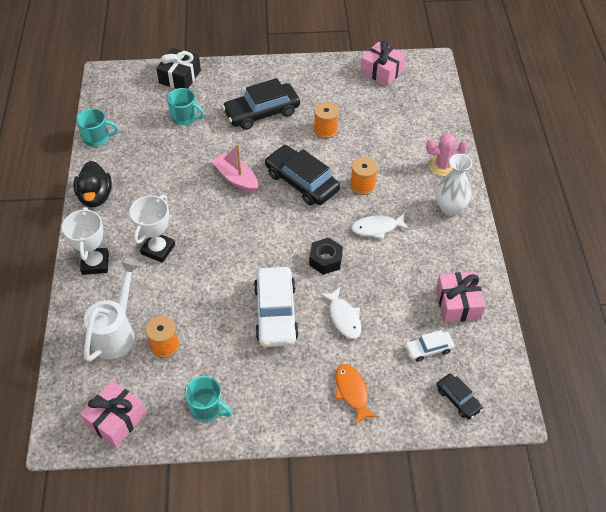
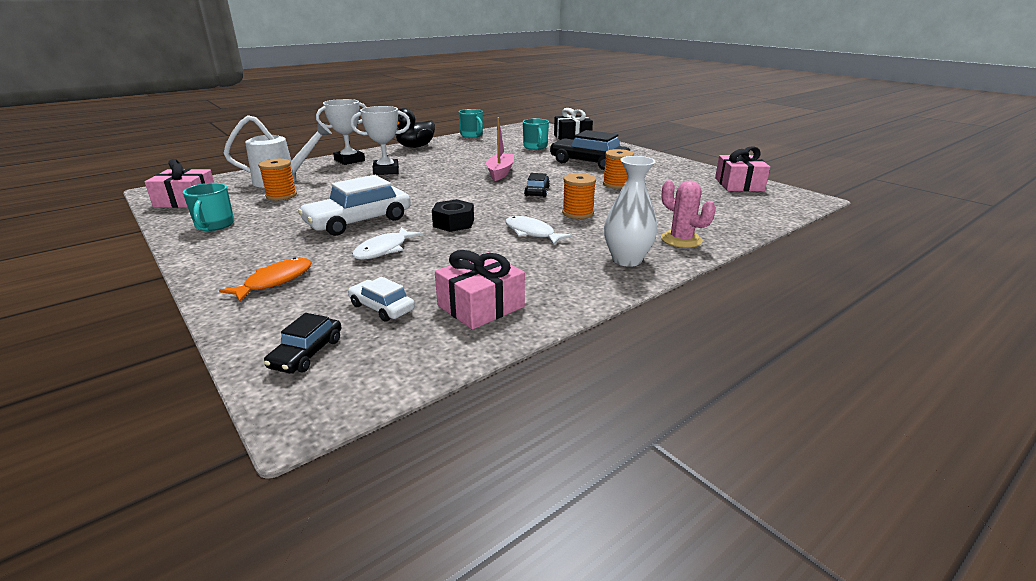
camera: 55 degrees right, 25 degrees down
(302, 182) = (537, 192): black car -> black car, size x0.52

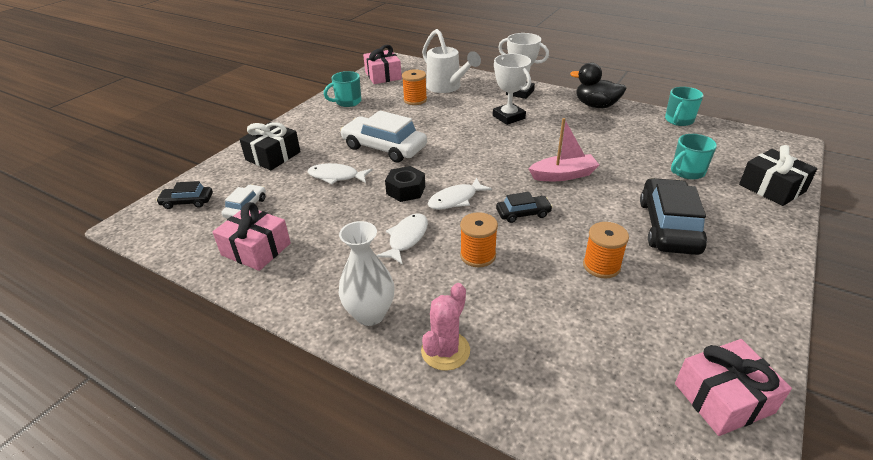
camera: 70 degrees right, 10 degrees up
(275, 281) = (273, 156): orange fish -> black gift
(493, 208) = (455, 199): none -> white fish

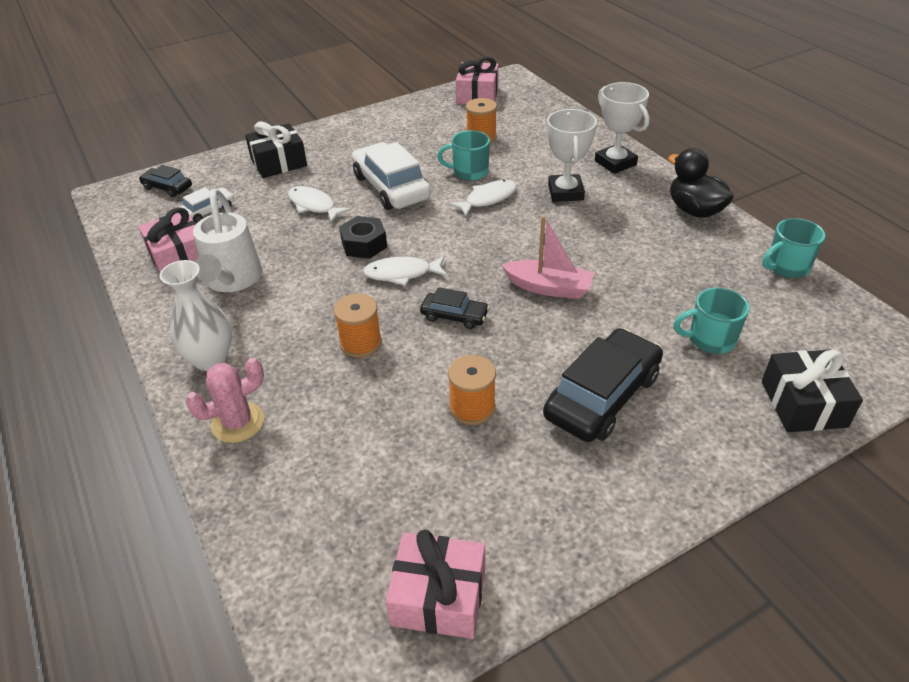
camera: 30 degrees right, 5 degrees up
(347, 102) = (407, 119): turquoise mug -> turquoise mug (469, 172)
(407, 238) = (313, 298): white fish -> white fish (488, 199)
(447, 87) = (534, 131): white watering can -> white watering can (232, 281)

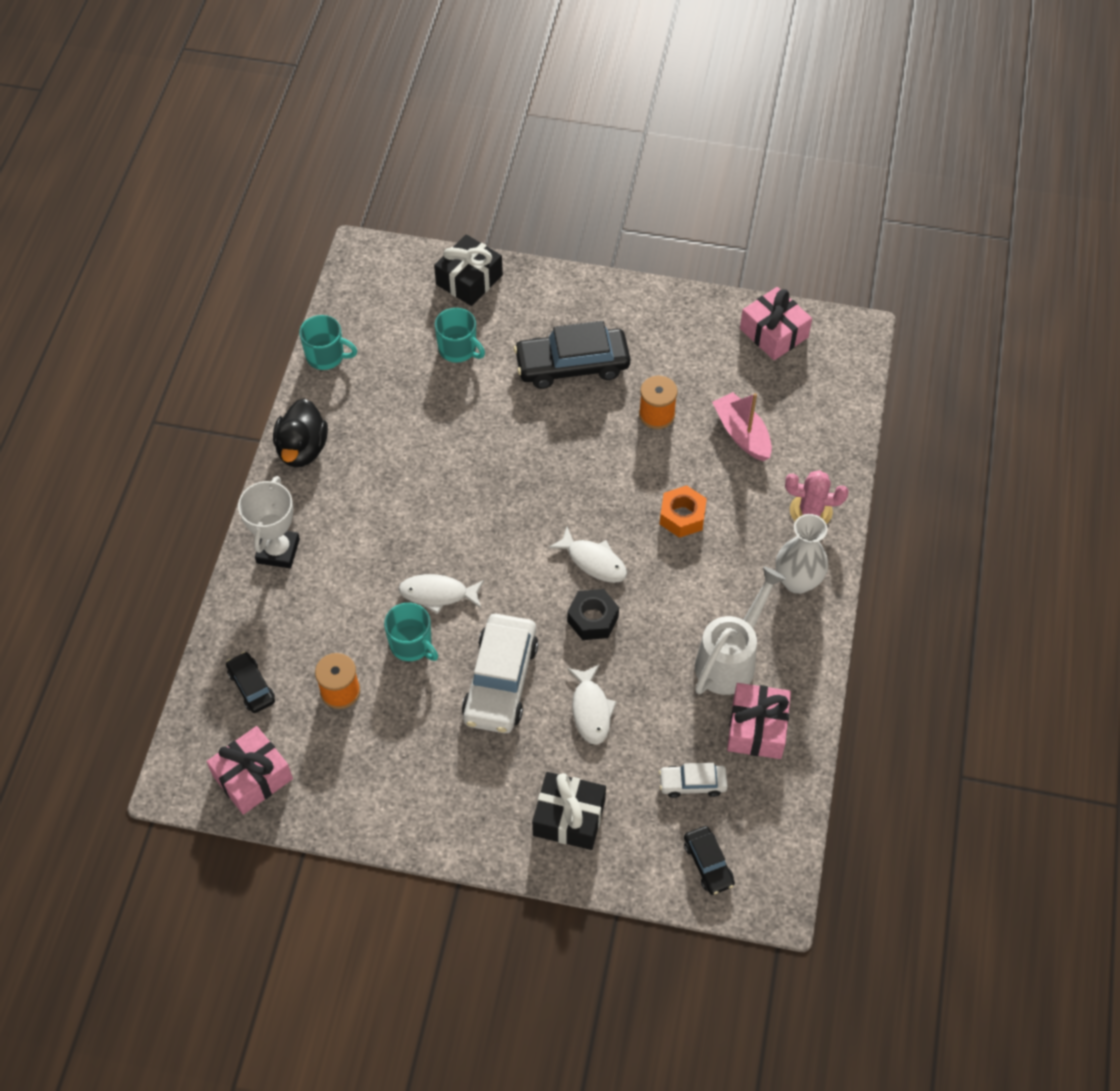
camera: 140 degrees left, 15 degrees up
(361, 343) = (682, 516): orange spool -> orange nut
(454, 316) = (596, 491): black car -> black car (251, 686)
(549, 287) = (504, 464): pink boat -> pink boat (742, 434)
(565, 192) = (367, 549): white trophy -> none

